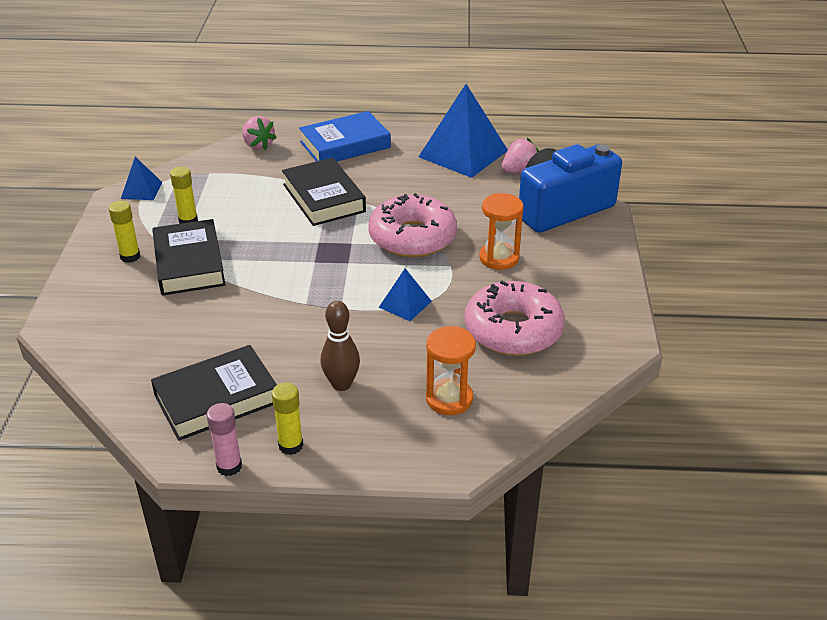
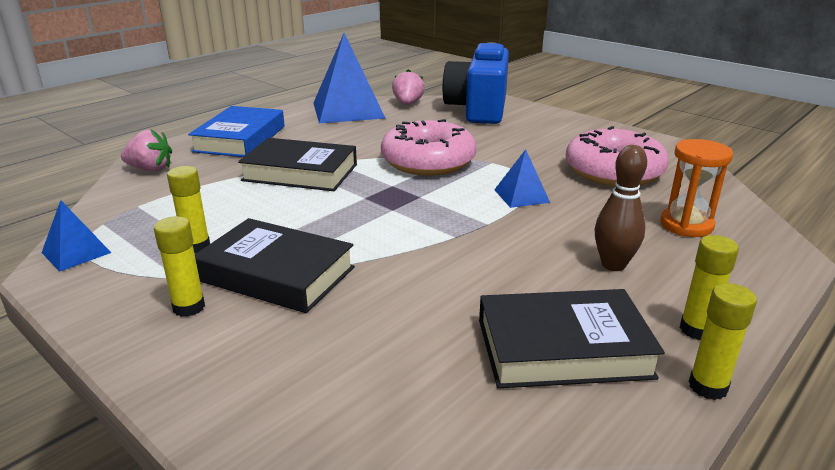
camera: 50 degrees left, 10 degrees down
(216, 399) = (563, 348): black book -> black book turned 75 degrees clockwise
(229, 466) = (708, 387): pink glue stick -> yellow glue stick
(499, 258) = (509, 145): orange hourglass -> none

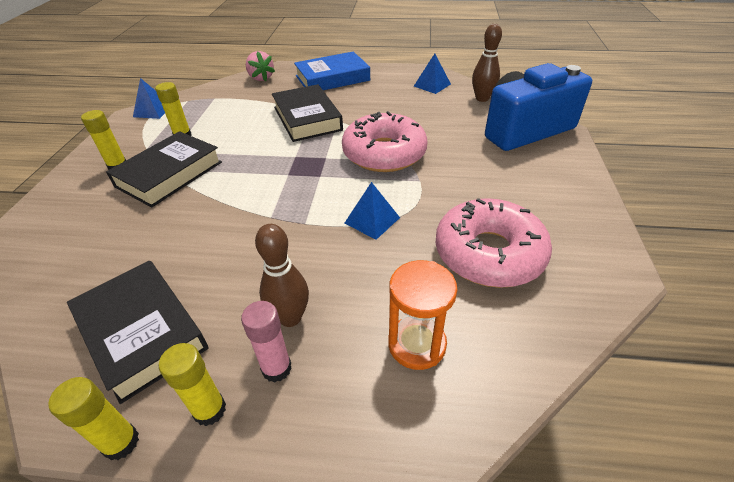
camera: 55 degrees right, 15 degrees up
(276, 274) = (169, 174): black book -> black book turned 45 degrees clockwise
(348, 110) = (432, 85): blue pyramid -> blue pyramid, size x0.48
(407, 104) = (482, 98): pink strawberry -> brown bowling pin
(670, 286) = (276, 368): none -> pink glue stick

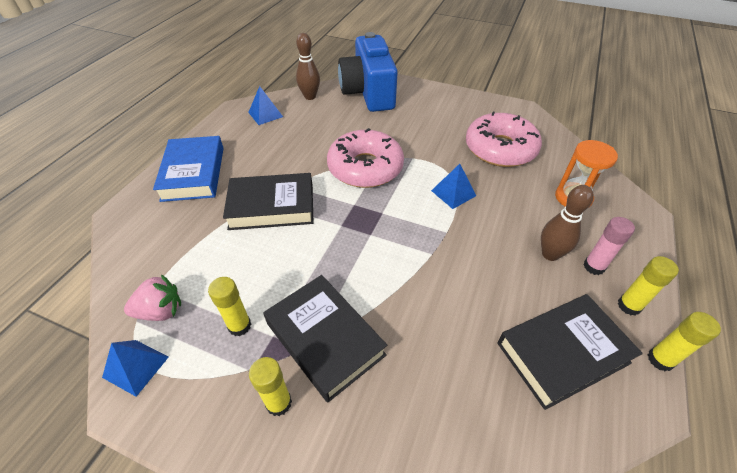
camera: 75 degrees left, 5 degrees up
(261, 78) = (135, 234): pink strawberry -> pink strawberry (161, 311)

